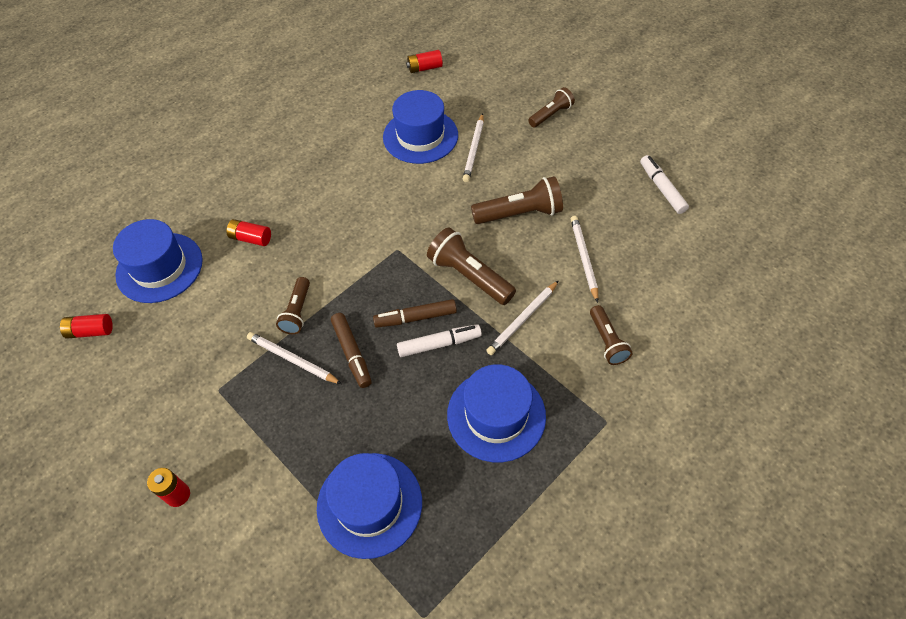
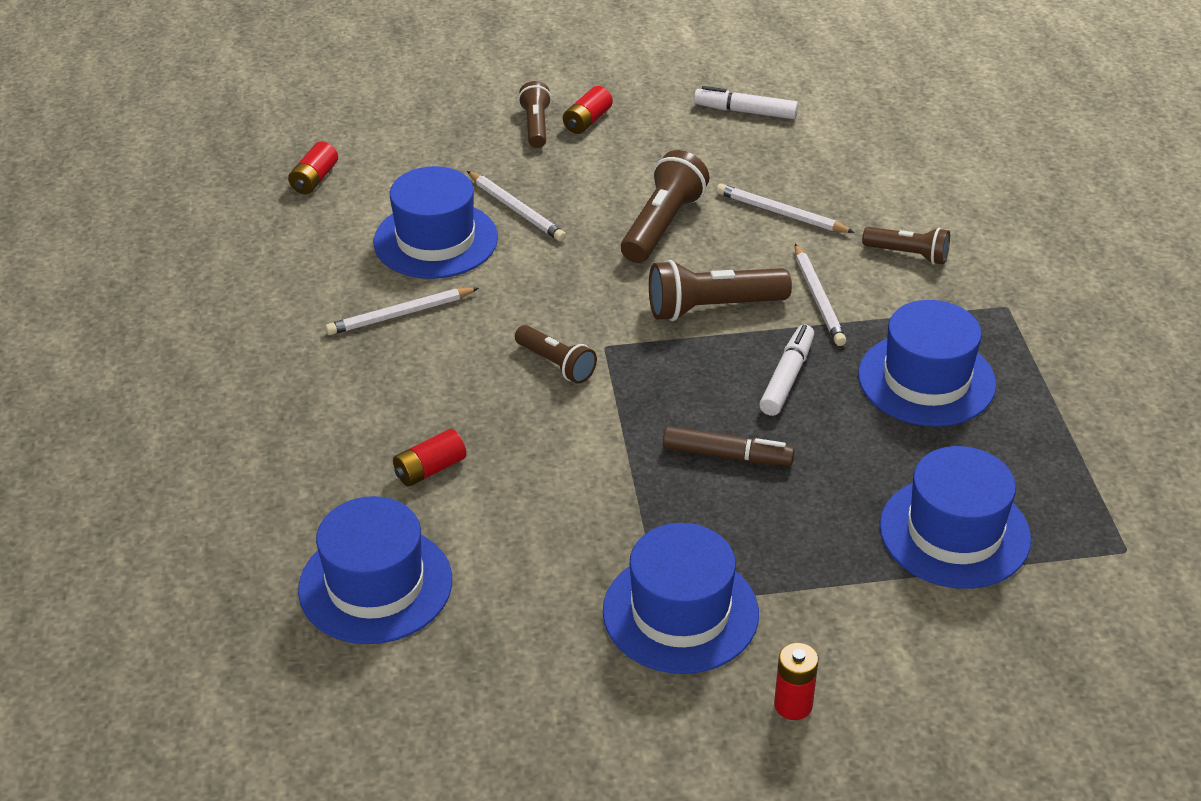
camera: 55 degrees left, 15 degrees down
(91, 331) = (417, 705): red battery -> red battery (587, 121)
(216, 402) = (680, 612): none -> blue hat
(292, 359) = (683, 512): white pencil -> white pencil (400, 314)
(297, 312) = (610, 476): brown flashlight -> brown flashlight (556, 364)
(415, 318) = (729, 379): brown marker -> none

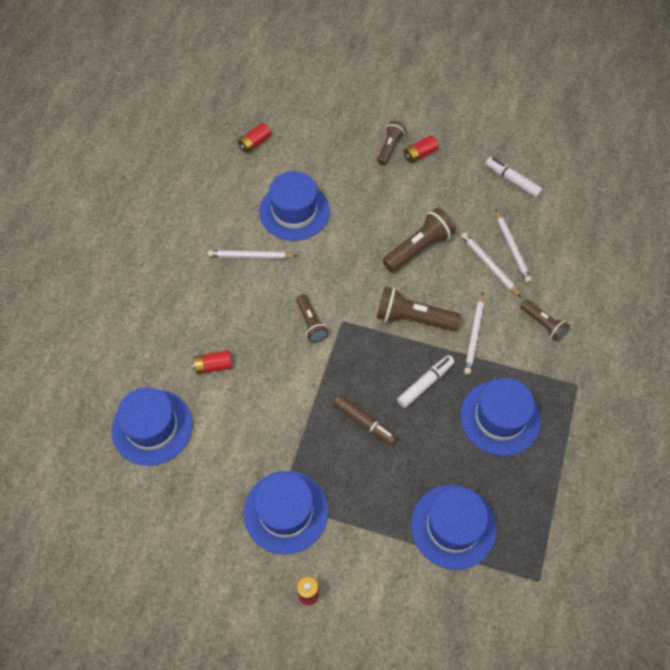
camera: 25 degrees right, 20 degrees up
(516, 209) = (347, 205): white pencil -> white pencil (512, 248)

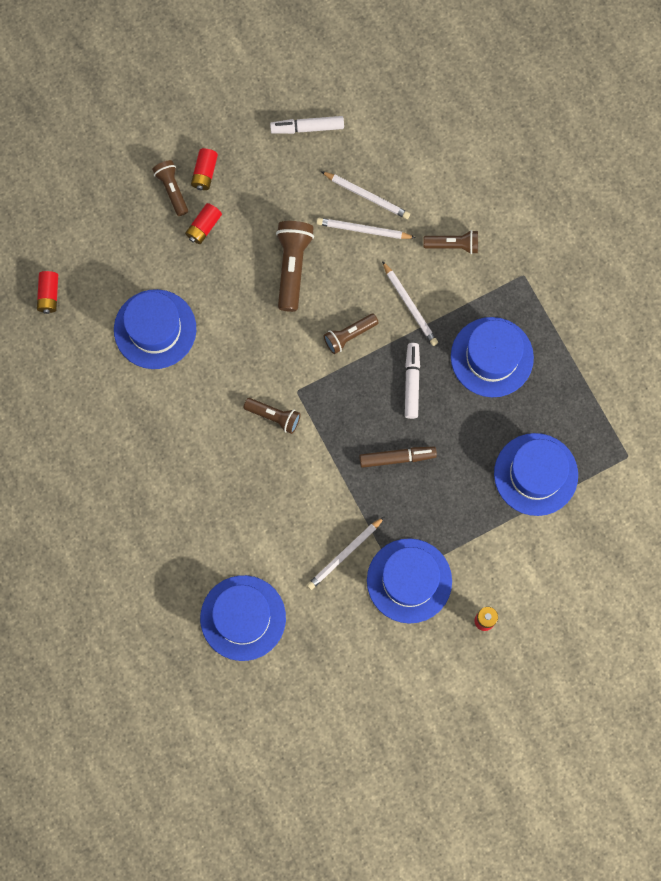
camera: 45 degrees left, 15 degrees up
(213, 366) = (236, 525): red battery -> red battery (204, 227)
(250, 256) = (163, 405): white pencil -> white pencil (344, 554)
(413, 318) = (349, 335): brown flashlight -> brown flashlight, size x0.63

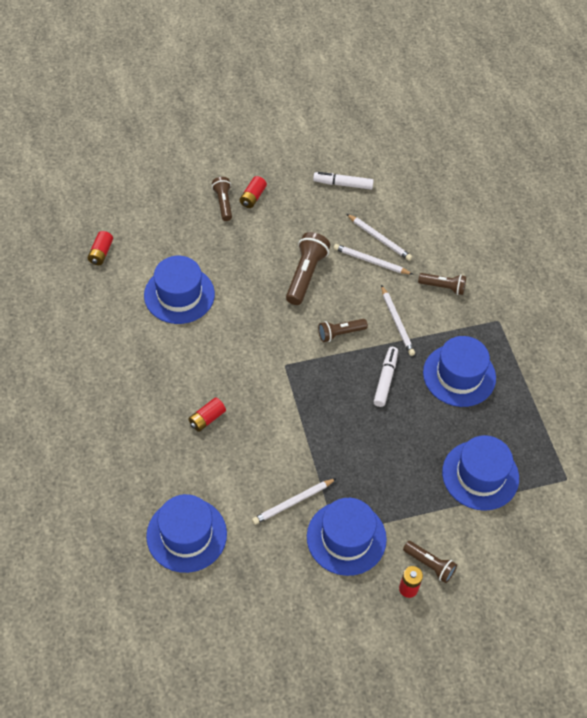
camera: 10 degrees right, 20 degrees down
(204, 227) = (241, 233): red battery -> red battery (207, 419)
(274, 416) = (260, 380): brown flashlight -> brown flashlight (430, 564)
(397, 458) = (359, 435): brown marker -> none

